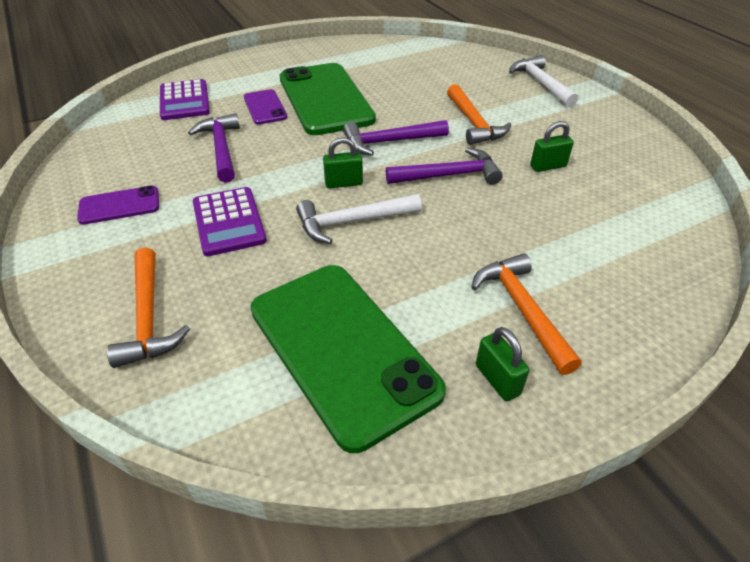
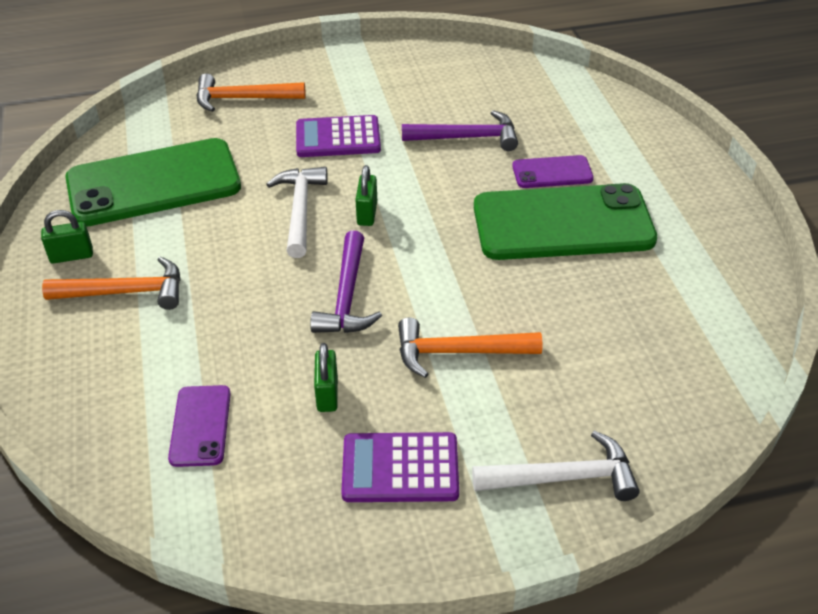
camera: 105 degrees right, 0 degrees up
(119, 206) = (390, 81): purple phone -> purple phone (200, 426)
(184, 101) = (583, 115): purple calculator -> purple calculator (400, 468)
(389, 142) = (437, 262): purple hammer -> none

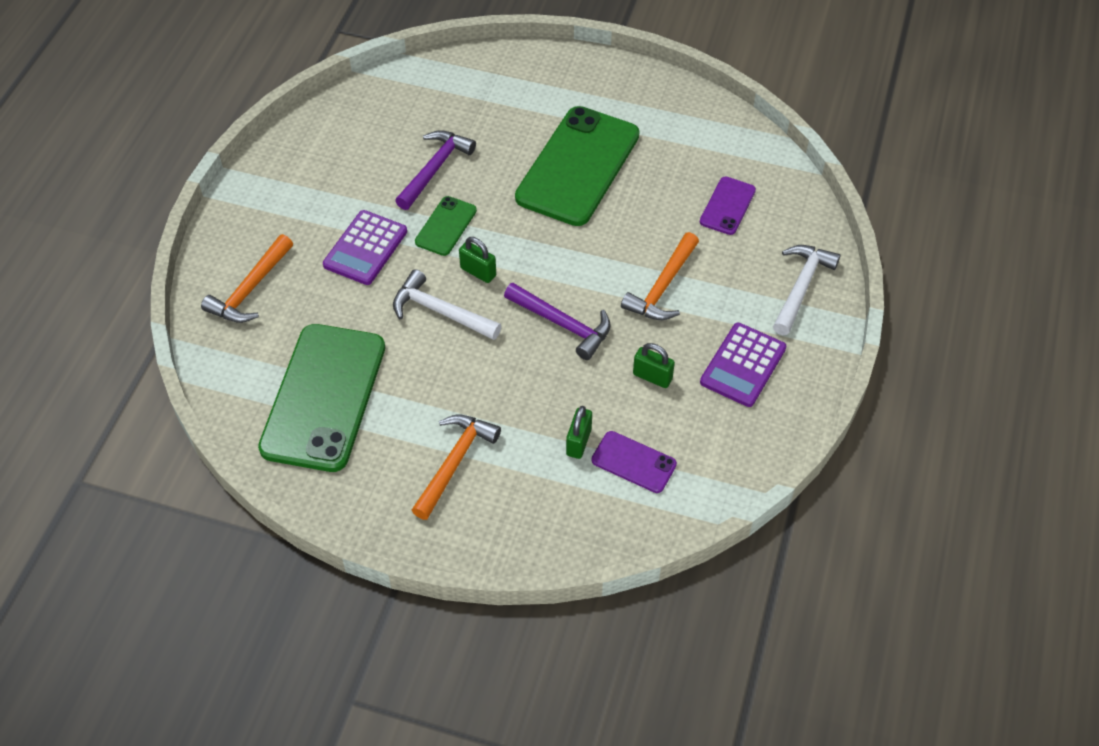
camera: 60 degrees left, 10 degrees up
(71, 256) = (379, 487): green padlock -> green padlock (578, 442)
(405, 172) = (446, 226): none -> green phone
(552, 172) = (518, 142): purple phone -> purple phone (727, 206)

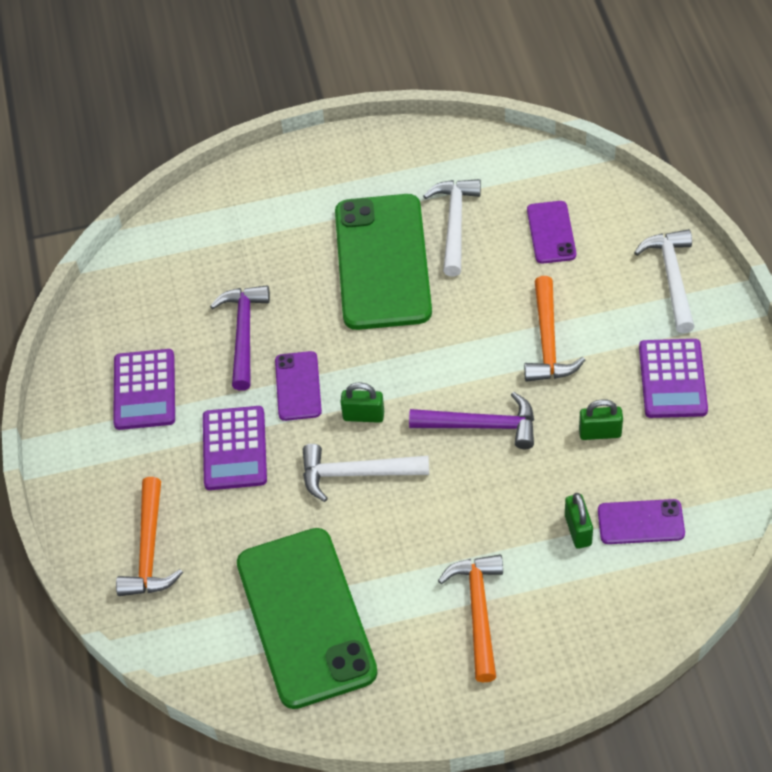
camera: 25 degrees left, 0 degrees up
(333, 174) = (144, 390): none -> purple calculator
(446, 226) = (298, 386): green phone -> purple phone
(655, 164) = (454, 223): none -> white hammer

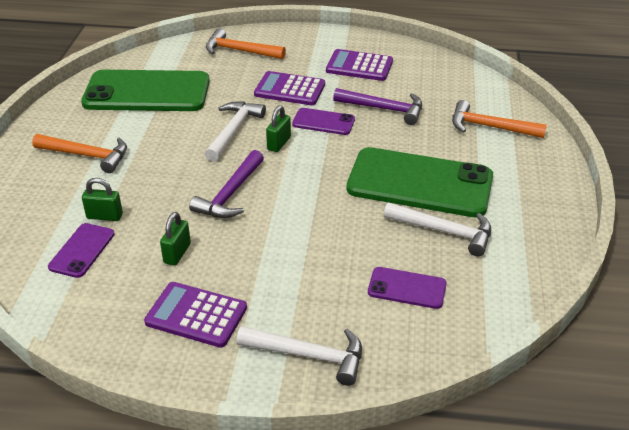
camera: 105 degrees right, 15 degrees down
(548, 342) = (285, 250): orange hammer -> orange hammer (489, 127)

